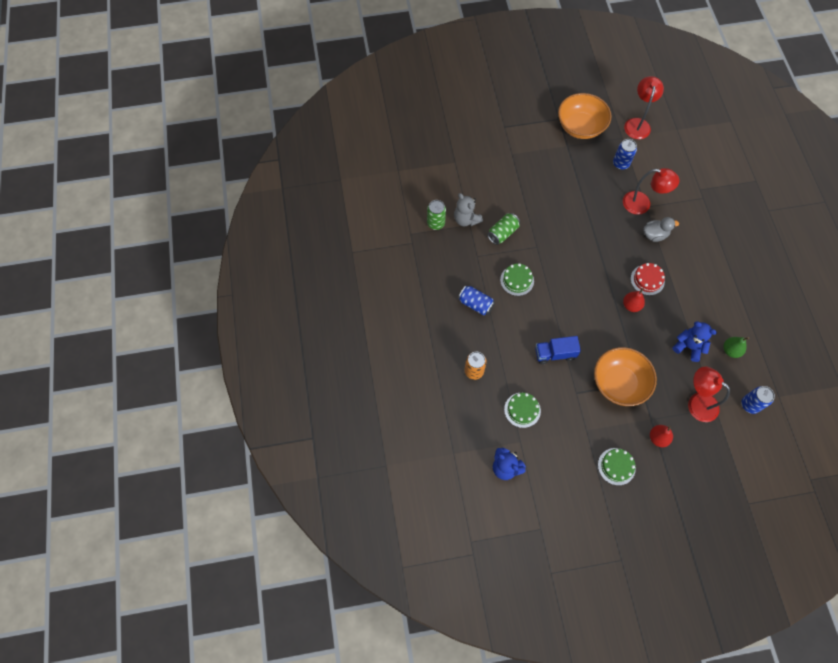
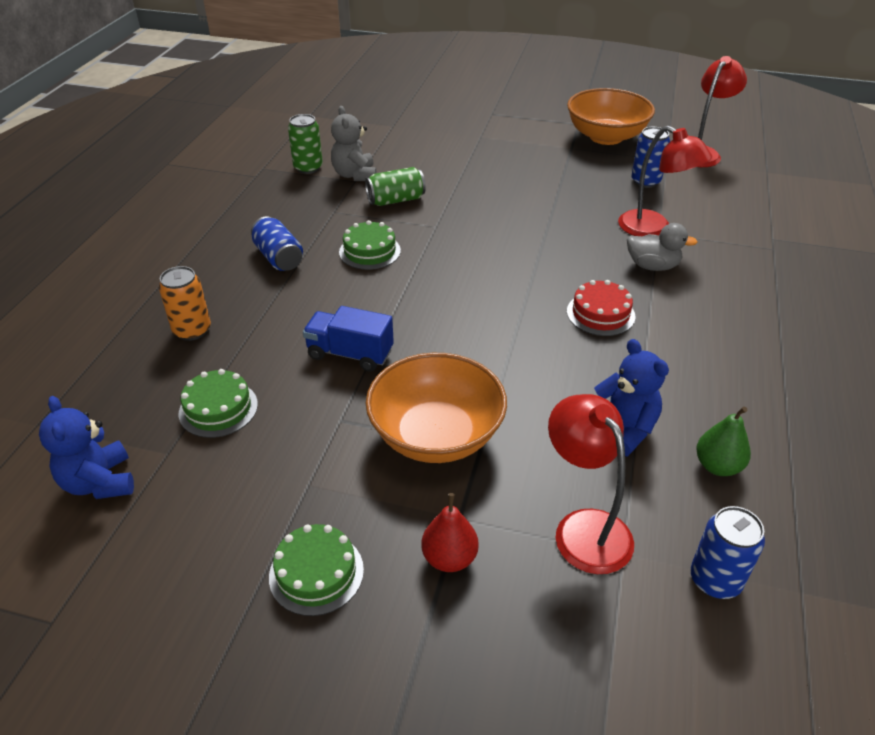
camera: 25 degrees right, 25 degrees down
(631, 305) = (545, 336): red pear -> none

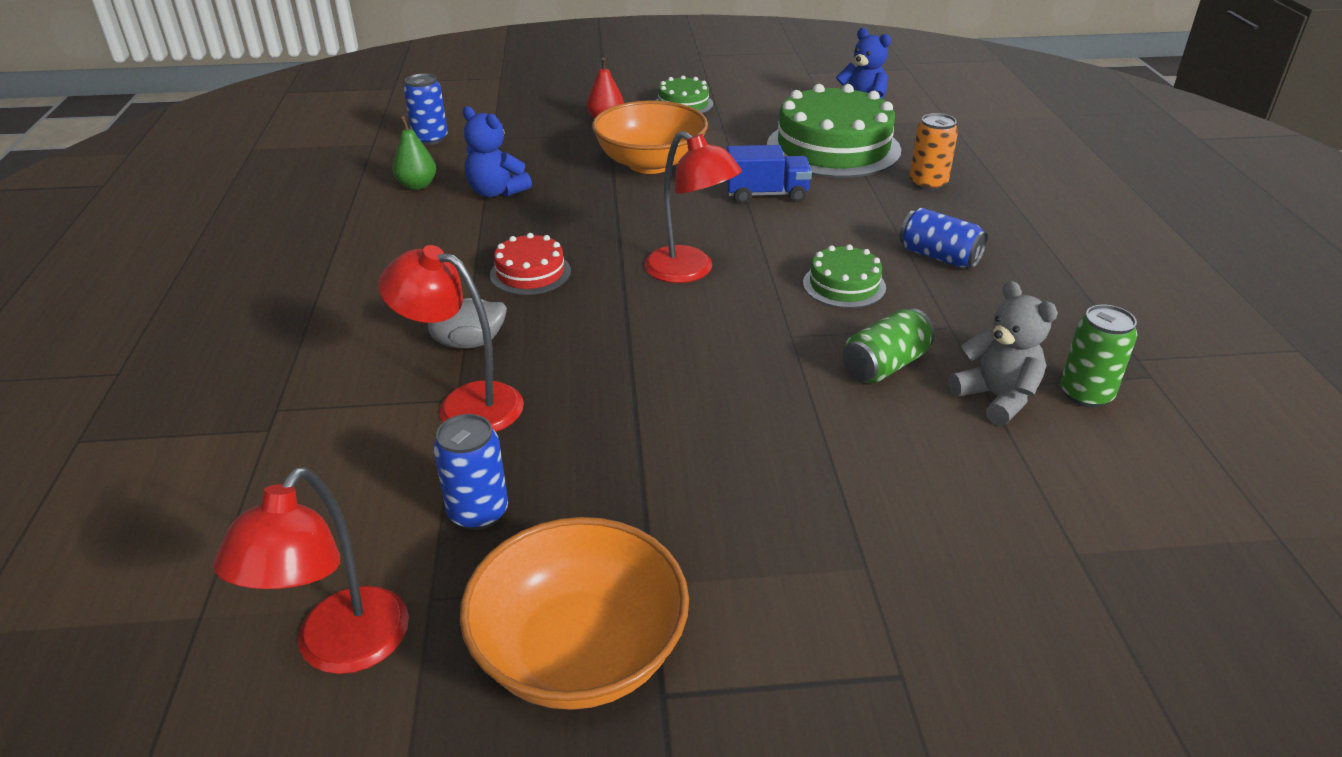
camera: 160 degrees right, 5 degrees down
(218, 408) = (833, 148): green cake -> green cake, size x2.04
(584, 528) = (520, 143): red lamp -> red lamp (689, 271)

